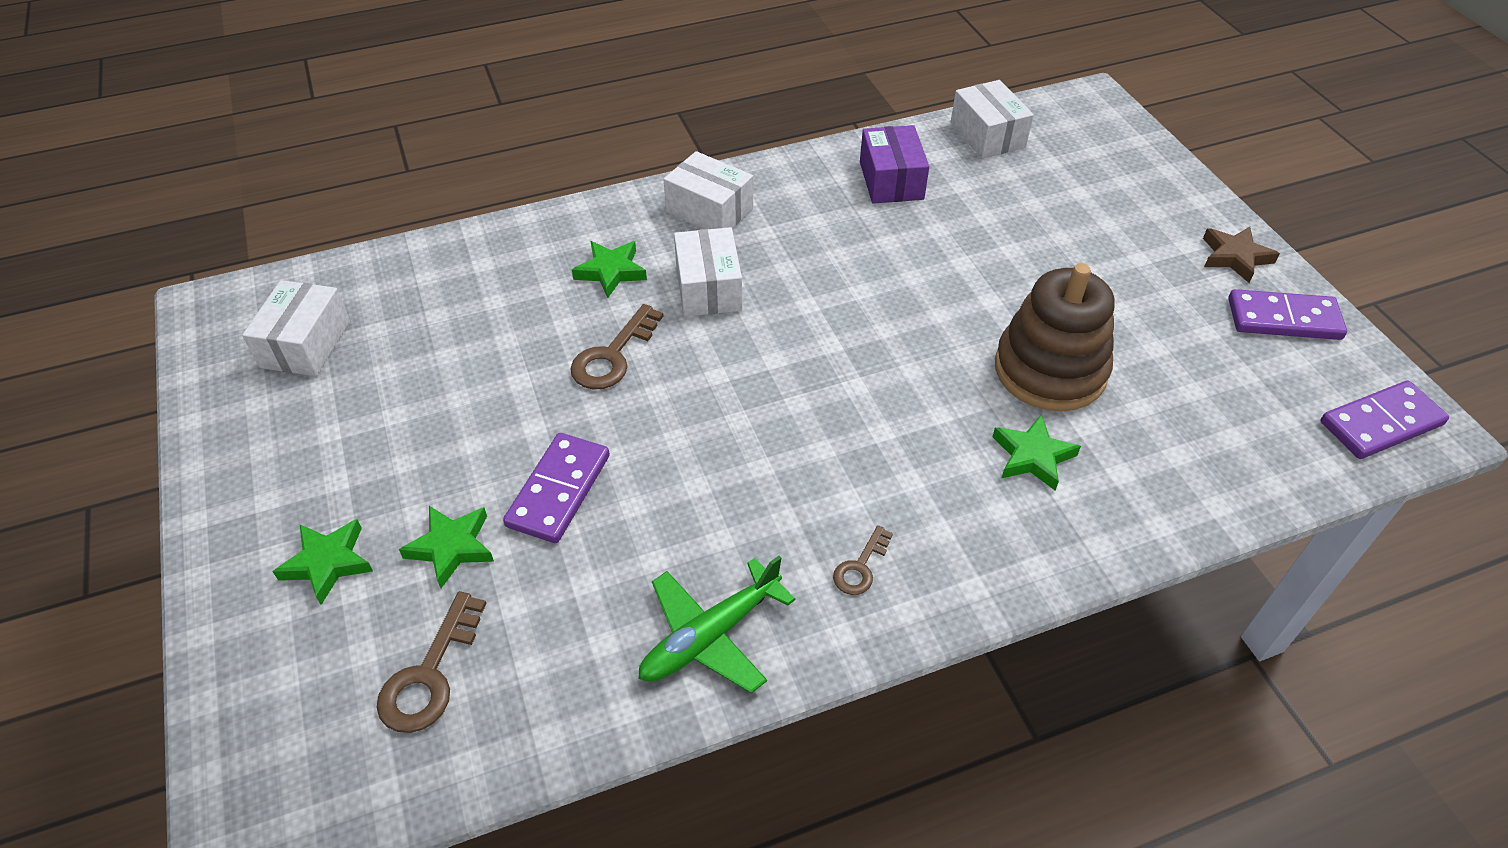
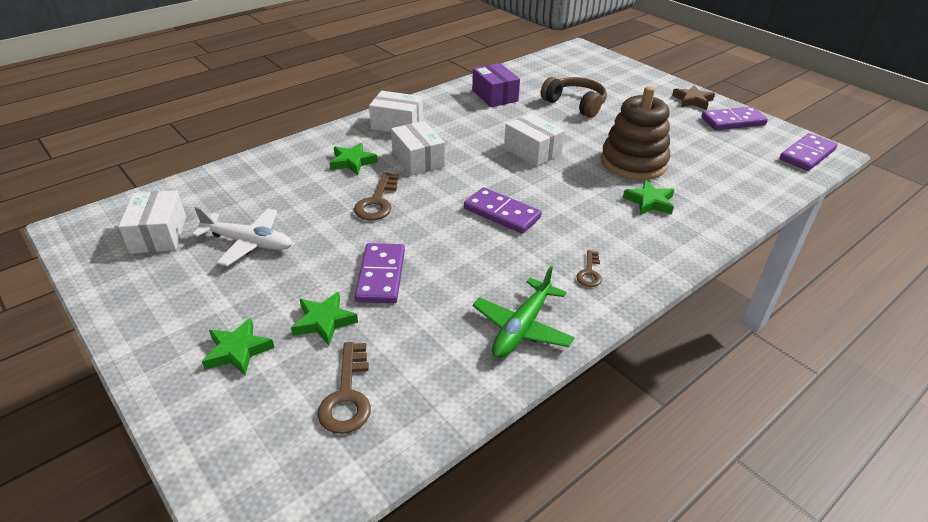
camera: 20 degrees left, 10 degrees down
(410, 387) = (248, 243): none -> white plane
(784, 421) = (501, 213): none -> purple domino
(987, 135) = (534, 70): white box -> white box (532, 151)
(1017, 225) = (575, 104): none -> brown headphones

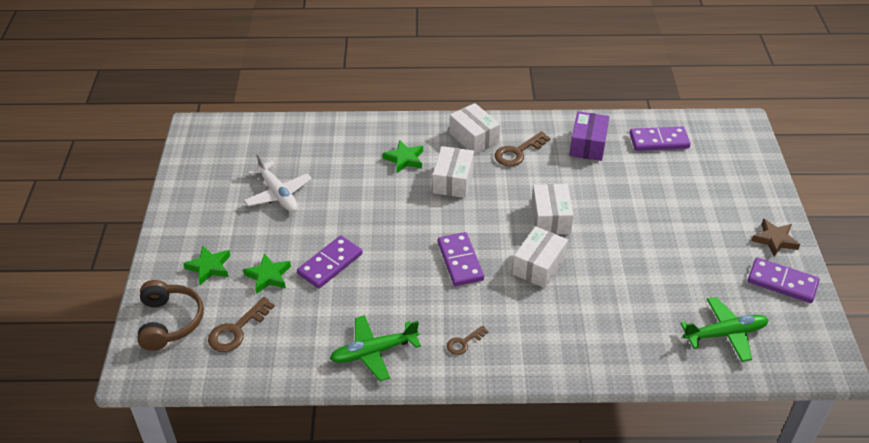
camera: 40 degrees right, 5 degrees up
(159, 234) = (235, 159): white box -> white box (539, 266)
(377, 202) = (386, 204): brown key -> brown key (518, 152)
(575, 104) = (650, 189): brown headphones -> brown headphones (169, 322)
(633, 163) = (622, 274): brown stacking toy -> none
(649, 202) = (586, 315): green star -> none
(749, 166) = (724, 334): none -> green plane
(807, 155) = (803, 354): purple domino -> purple domino (659, 141)

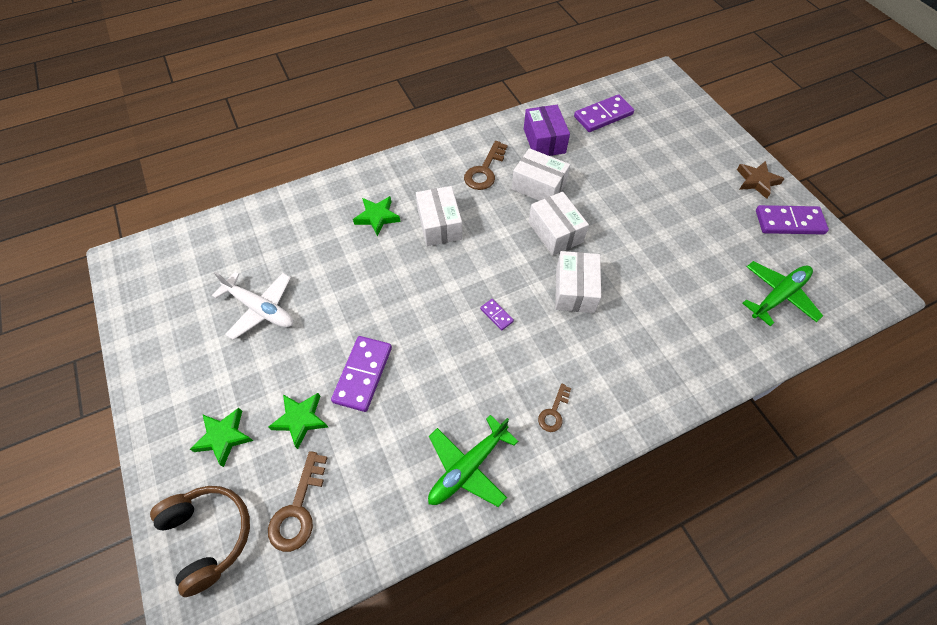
camera: 25 degrees left, 15 degrees up
(460, 261) = (496, 315): purple domino -> purple domino, size x0.48
(474, 138) = (434, 169): white box -> white box (538, 186)

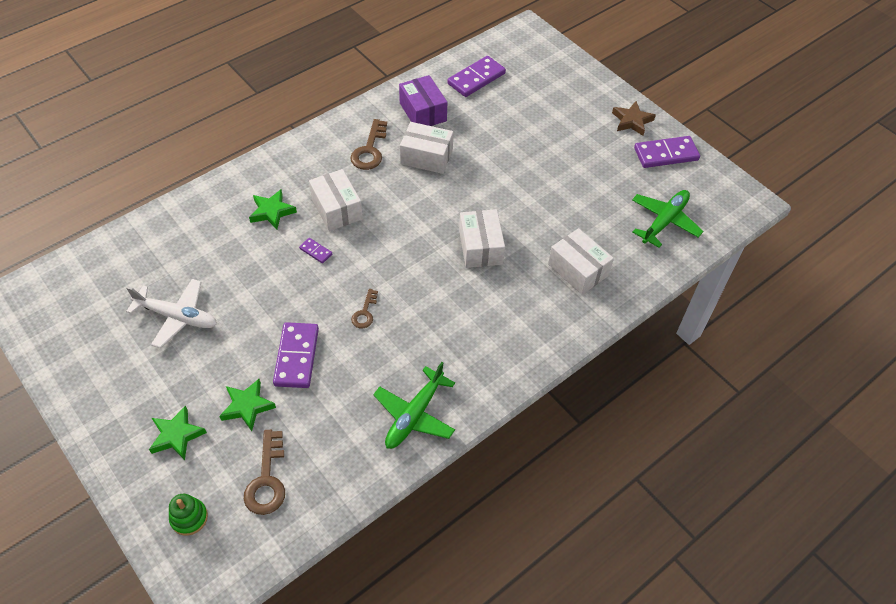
camera: 15 degrees left, 5 degrees down
(209, 535) = (189, 518): brown headphones -> green stacking toy
(496, 315) = (411, 282): purple domino -> purple domino (315, 251)
(554, 412) = (482, 355): brown key -> brown key (365, 312)
(555, 232) = (452, 198): white box -> white box (578, 270)

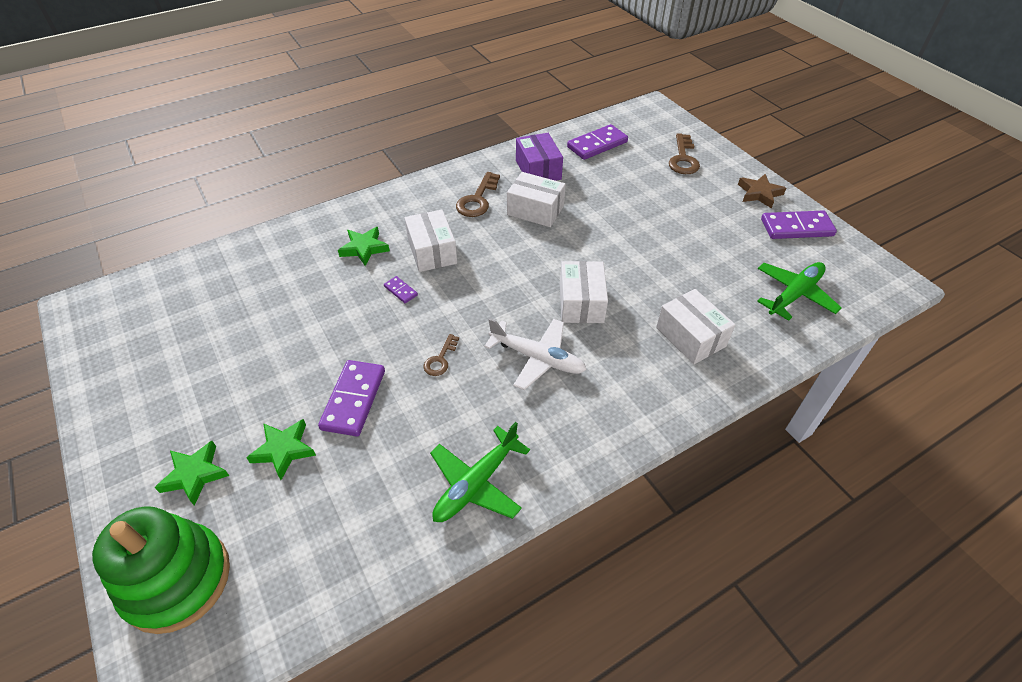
camera: 10 degrees right, 5 degrees down
(177, 317) = (236, 343): white plane -> white plane (537, 358)
(189, 518) = (177, 580): green stacking toy -> green stacking toy, size x2.25
(267, 479) = (282, 542): brown key -> brown key (683, 159)

